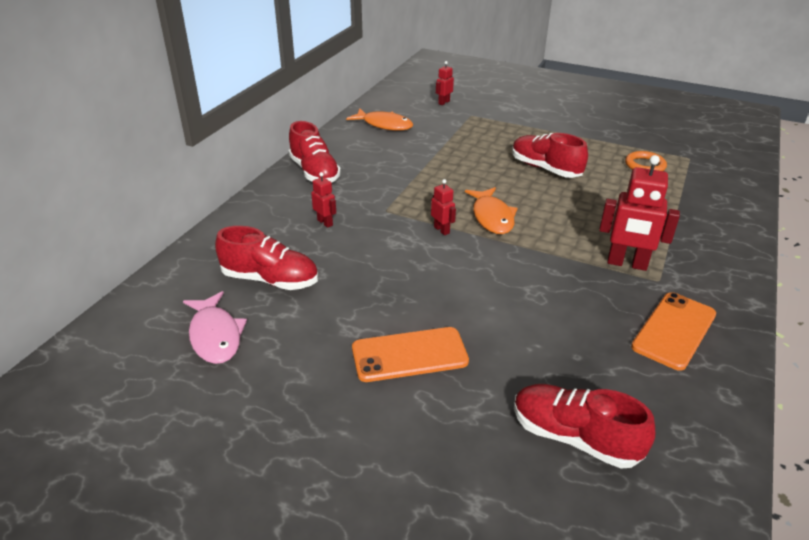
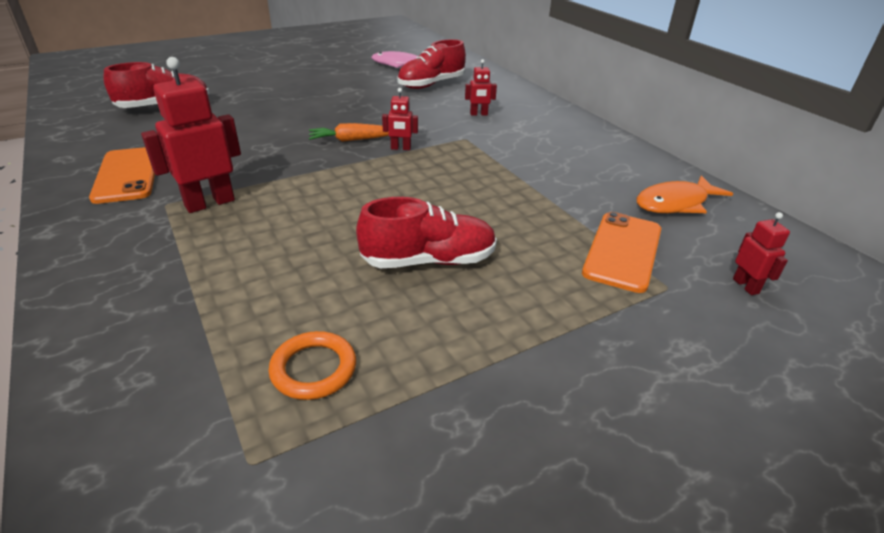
camera: 125 degrees right, 0 degrees up
(314, 172) = (576, 133): red shoe -> none
(409, 355) = (298, 95): orange phone -> orange phone (622, 251)
(459, 258) = (353, 140): none -> orange carrot
(492, 217) = (383, 177): orange fish -> none

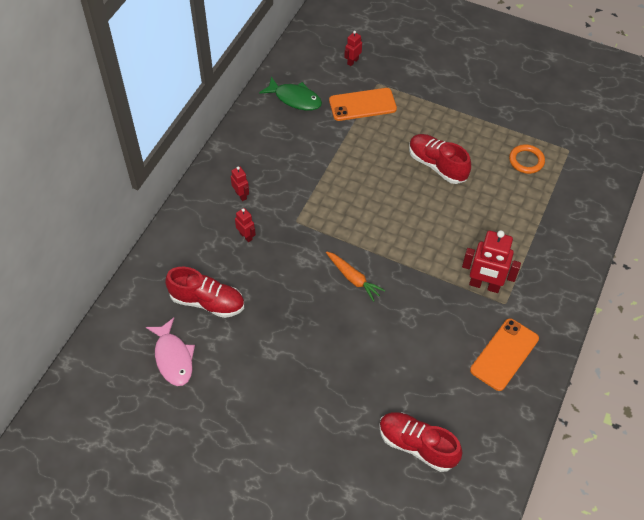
camera: 125 degrees left, 20 degrees up
(400, 148) = (341, 245): red robot -> red robot (241, 195)
(675, 203) = (295, 99): orange fish -> green fish

